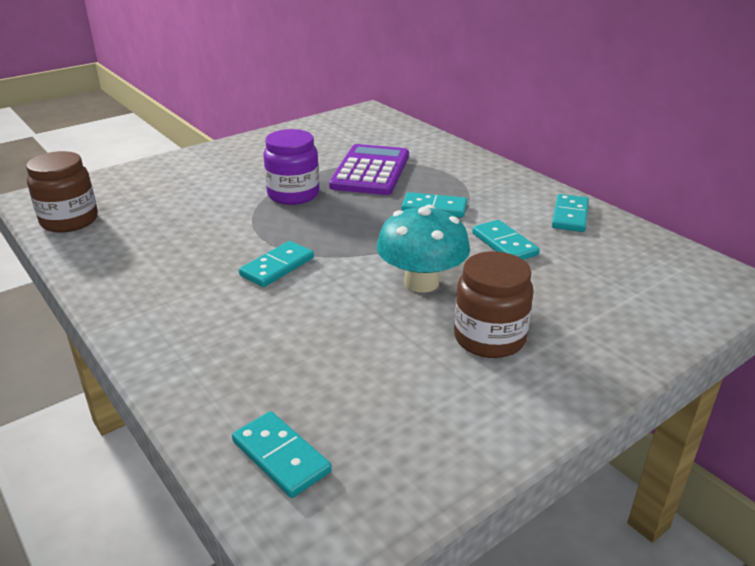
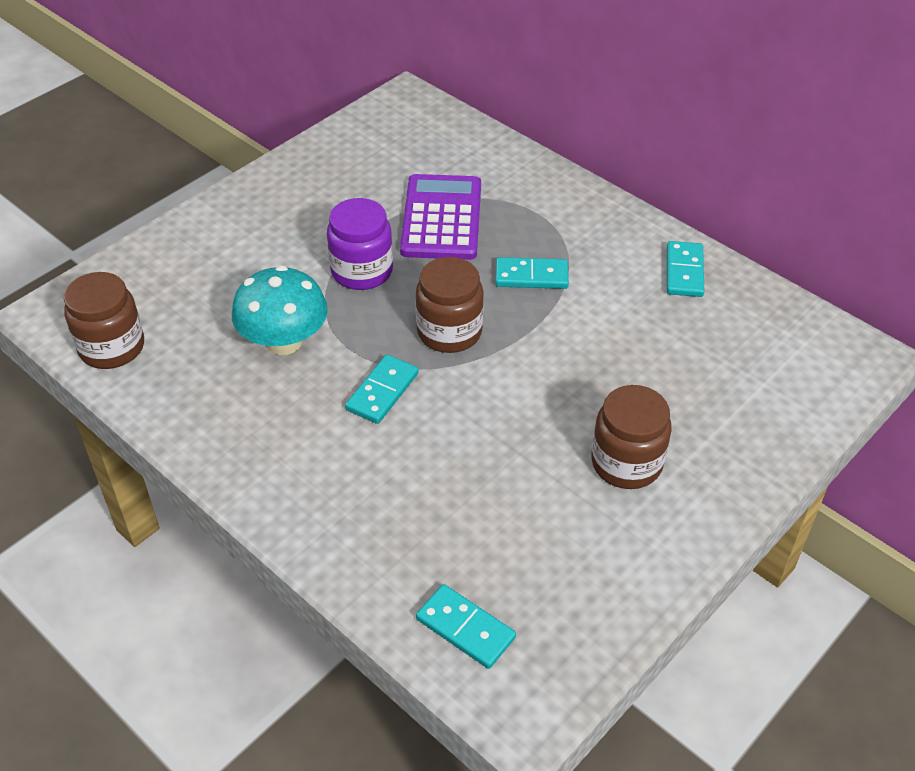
camera: 10 degrees left, 15 degrees up
(351, 235) = (449, 332): none -> brown jar
(421, 282) = (543, 395): turquoise mushroom -> turquoise mushroom (284, 341)
(504, 244) = (620, 326): turquoise domino -> none

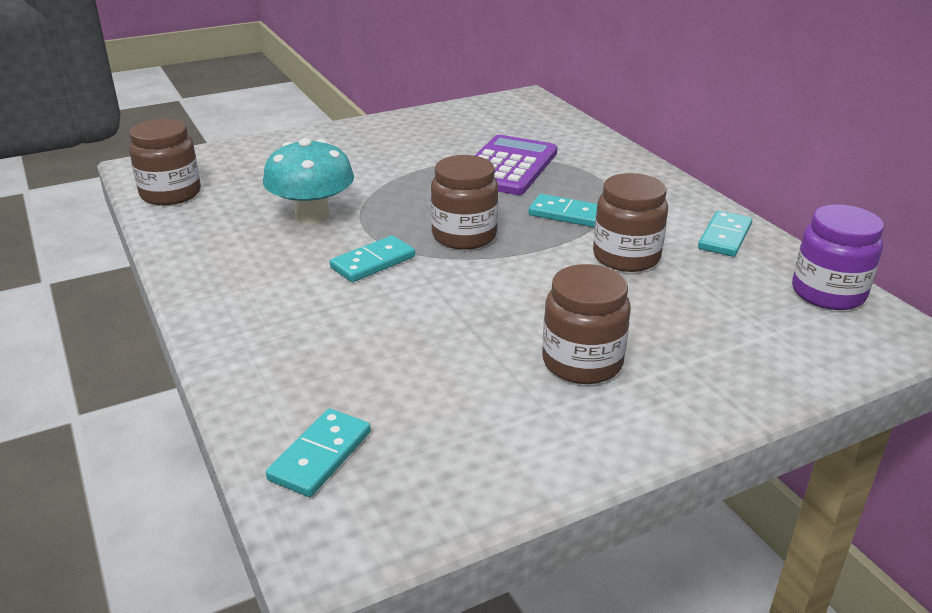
camera: 20 degrees right, 15 degrees down
(362, 271) = (413, 186): purple jar -> purple jar (828, 293)
(465, 628) = (320, 455): turquoise domino -> turquoise domino turned 60 degrees clockwise
(609, 322) = (626, 257): none -> brown jar

